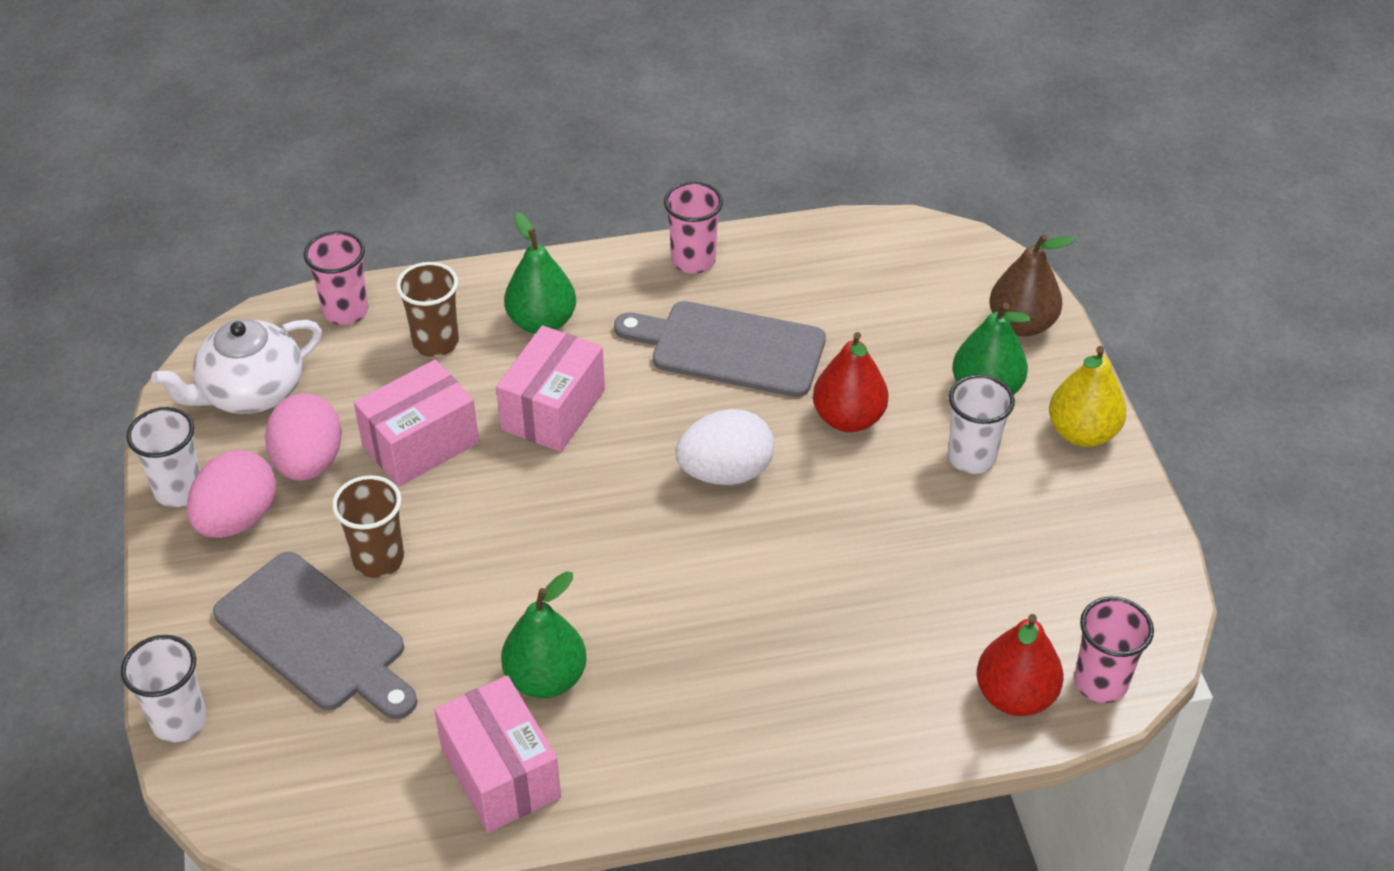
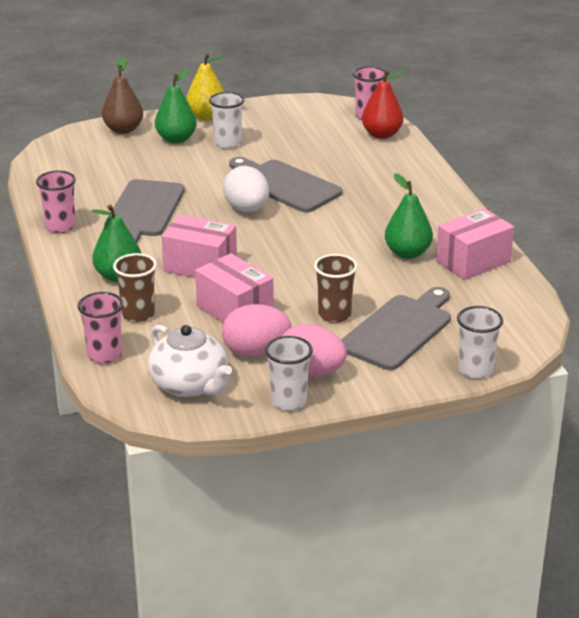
camera: 95 degrees left, 15 degrees down
(807, 528) = (285, 185): none -> grey cutting board
(848, 418) = (201, 175): red pear -> none

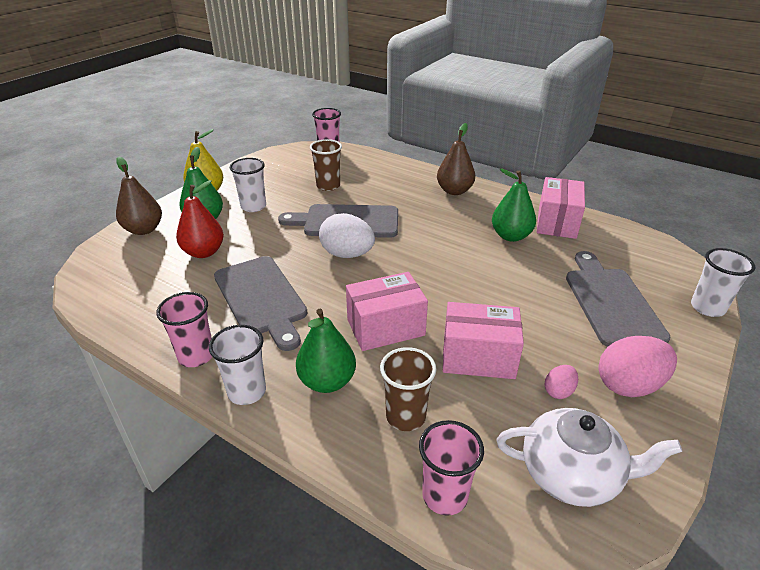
camera: 40 degrees left, 5 degrees up
(256, 351) = (558, 391): pink egg -> pink egg, size x0.51
(288, 401) = (666, 430): white cup -> white cup (247, 392)
(334, 315) = (552, 315): brown cup -> brown cup (328, 186)
(381, 134) = (357, 159): red pear -> red pear (204, 252)
(425, 198) = (454, 191): none -> brown pear

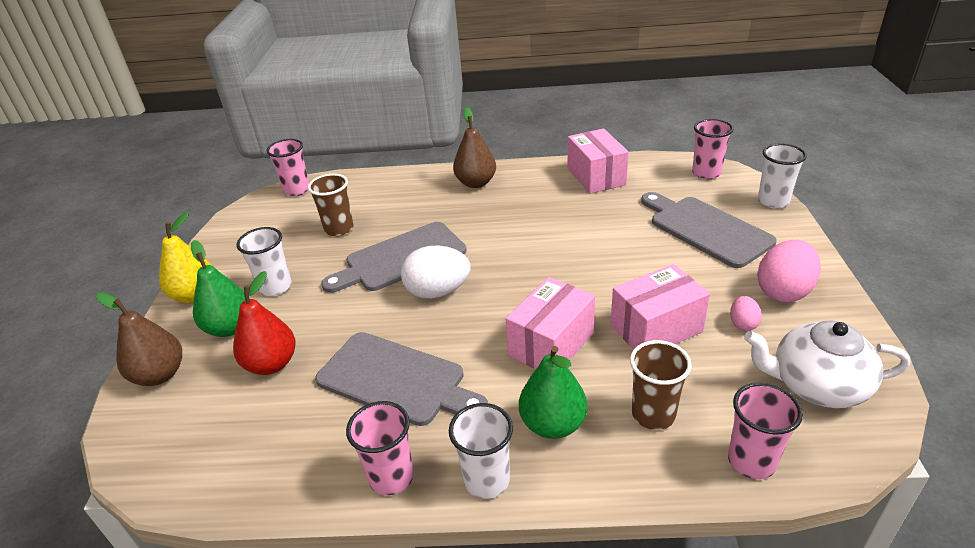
camera: 30 degrees left, 0 degrees up
(511, 236) = (571, 206): green pear -> none
(571, 474) = (816, 385): white teapot -> white teapot turned 150 degrees counterclockwise
(664, 258) = (706, 173): none -> pink cup

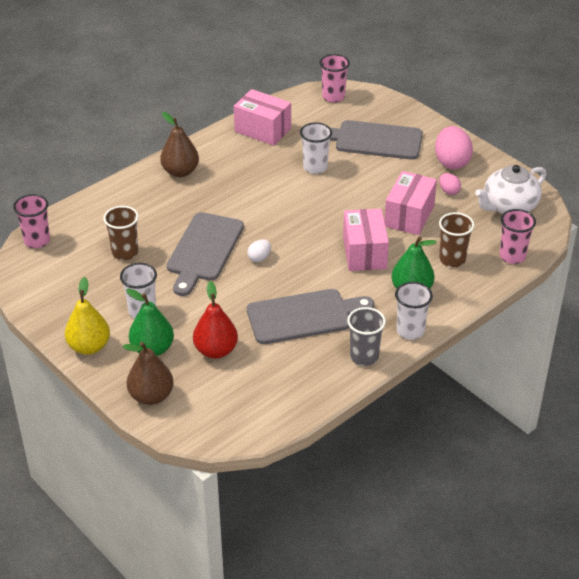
camera: 45 degrees left, 5 degrees up
(391, 477) = (364, 357): pink cup -> grey cup
(438, 291) = (259, 258): white egg -> white egg, size x0.51
(773, 201) = (394, 102): white cup -> white cup (315, 167)

